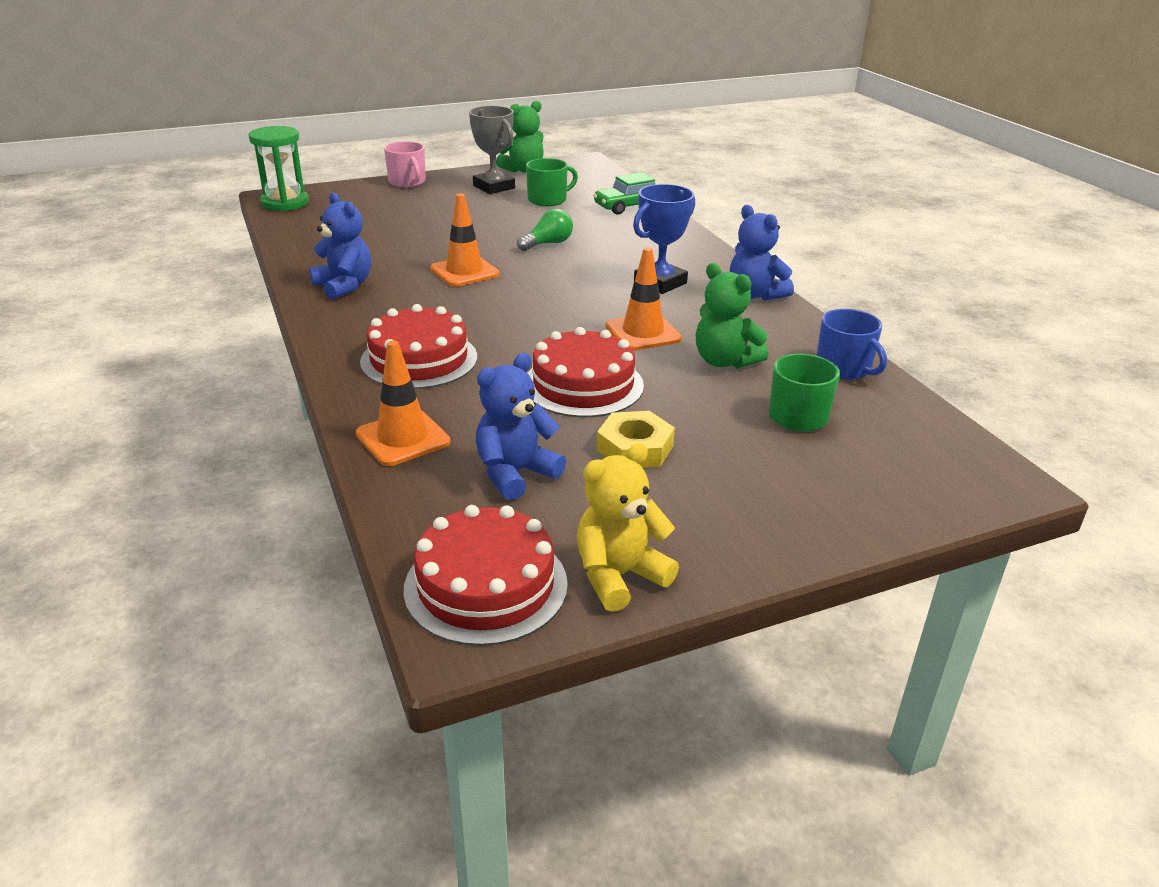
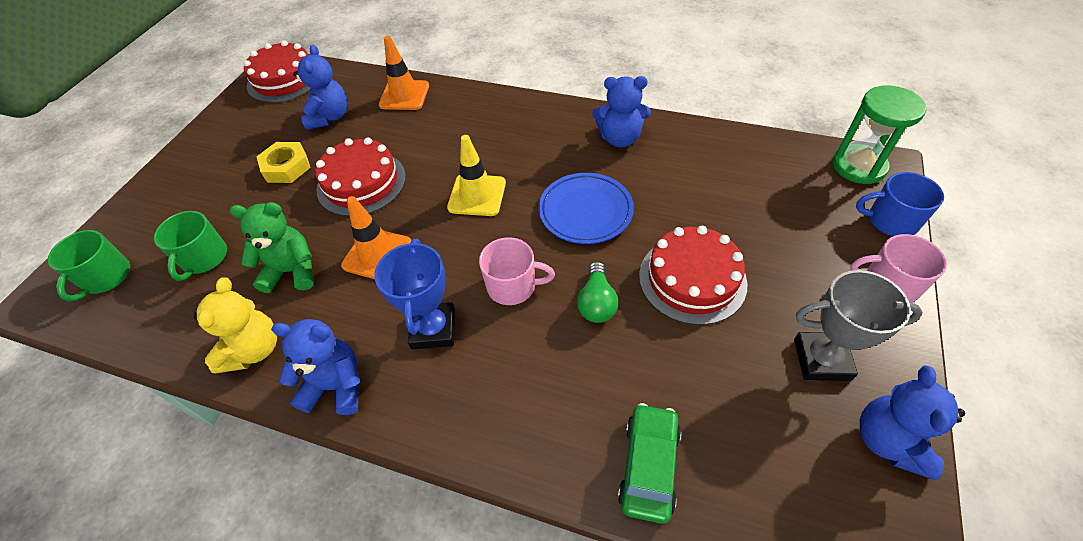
camera: 135 degrees right, 20 degrees up
(419, 359) = (474, 131): red cake -> red cake (692, 279)
(464, 272) = (585, 211): orange traffic cone -> blue plate
(511, 320) = (477, 195): none -> yellow traffic cone
(523, 170) = (889, 441): green teddy bear -> blue teddy bear
(548, 200) = (734, 388): green mug -> green mug (106, 277)
(580, 272) = (513, 286): none -> pink mug
(619, 576) = (235, 113): yellow teddy bear -> yellow teddy bear (254, 349)
(844, 368) = (194, 336): blue mug -> blue mug (891, 221)

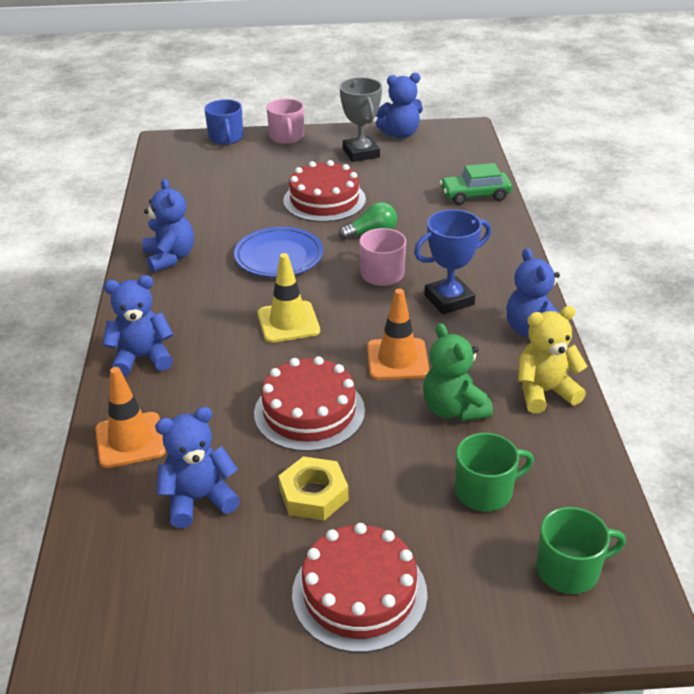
camera: 115 degrees left, 15 degrees down
(284, 79) = (114, 611): red cake -> red cake (359, 593)
(485, 108) = (142, 358): none -> blue teddy bear
(858, 166) = (170, 150): green hourglass -> none

